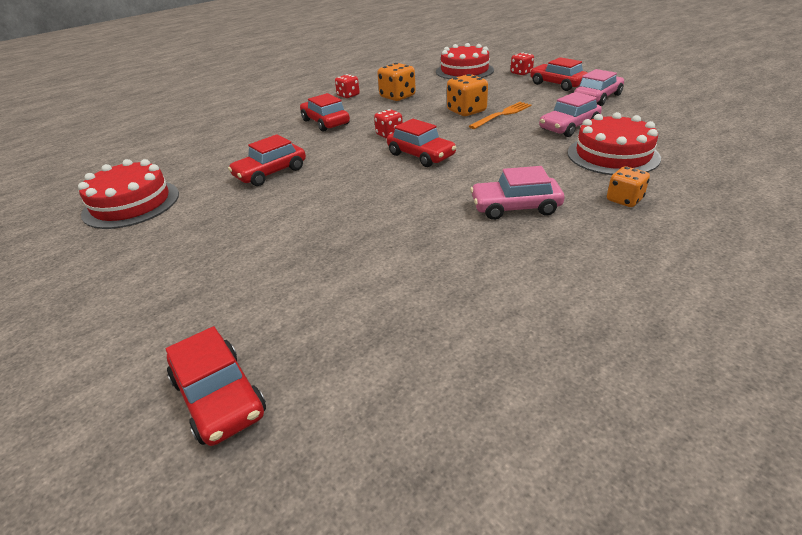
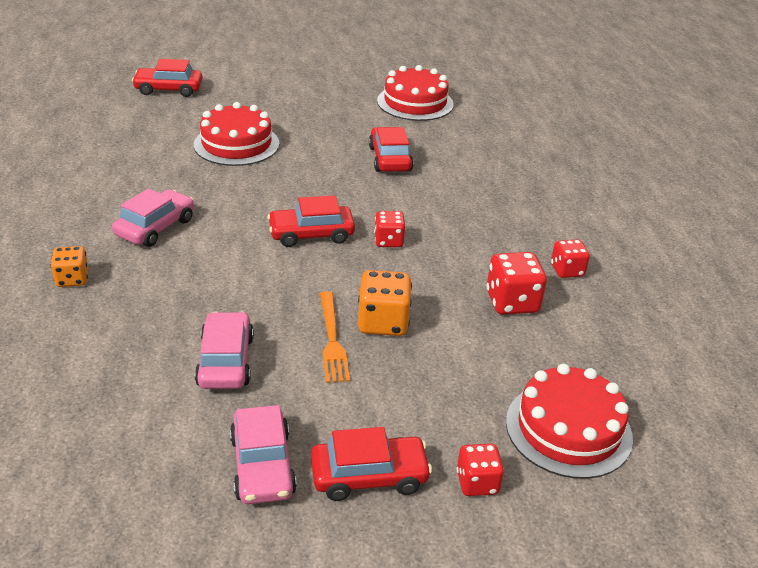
camera: 120 degrees right, 0 degrees up
(325, 122) = (482, 221): red car -> none
(397, 96) = (512, 302): orange dice -> red dice
(612, 155) = (129, 334): red cake -> red cake (236, 144)

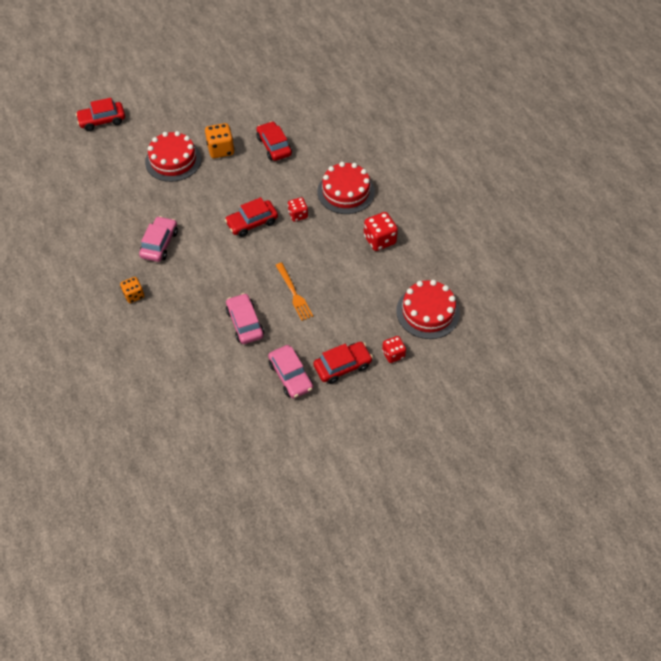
camera: 15 degrees left, 20 degrees up
(383, 322) = (316, 274): orange dice -> orange dice (221, 150)
(415, 103) = (271, 87): red cake -> red cake (346, 192)
(567, 270) = (403, 208): red dice -> none

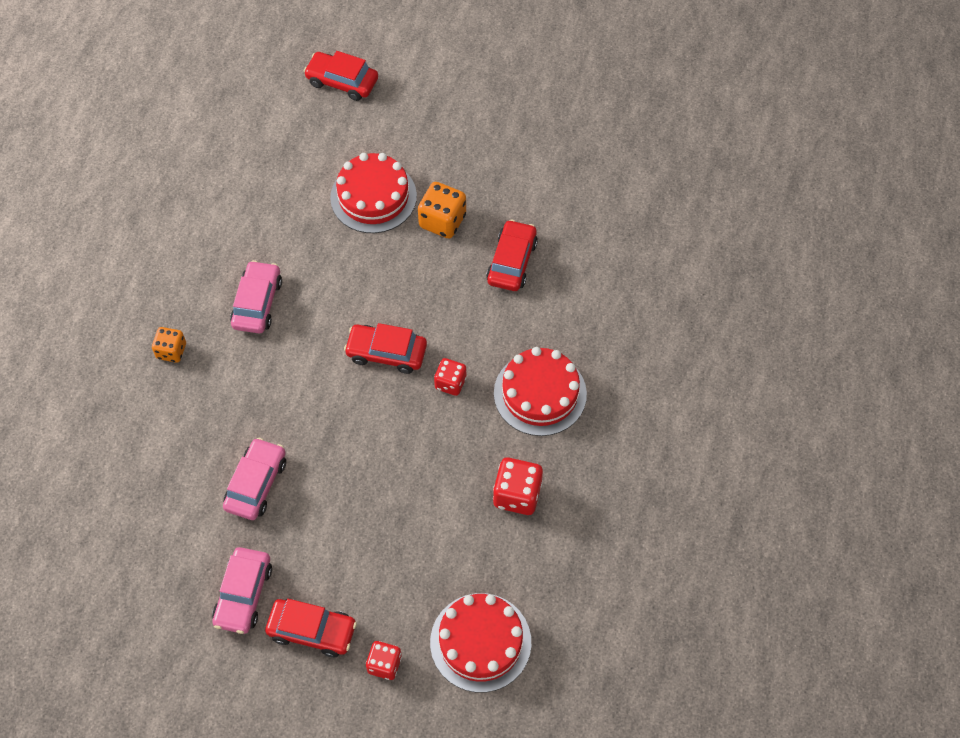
camera: 40 degrees right, 5 degrees up
(159, 244) = (257, 303): pink car -> pink car turned 45 degrees counterclockwise
(294, 293) = (346, 488): orange fork -> none

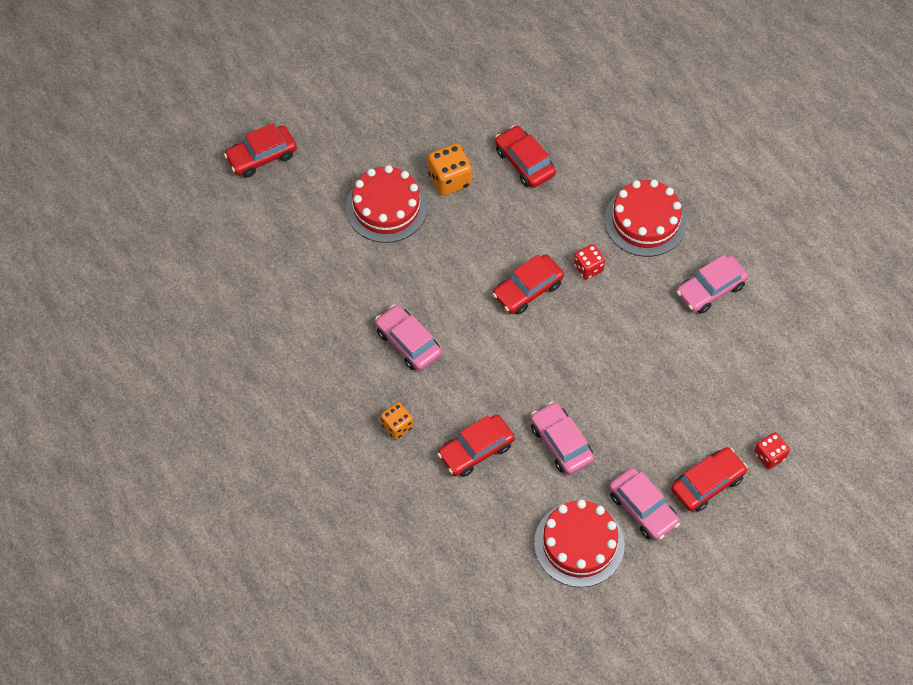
camera: 50 degrees left, 0 degrees up
(196, 424) = (476, 450): none -> red car
(480, 642) = (800, 387): red cake -> red cake (579, 544)
(517, 495) = (710, 289): red dice -> pink car

